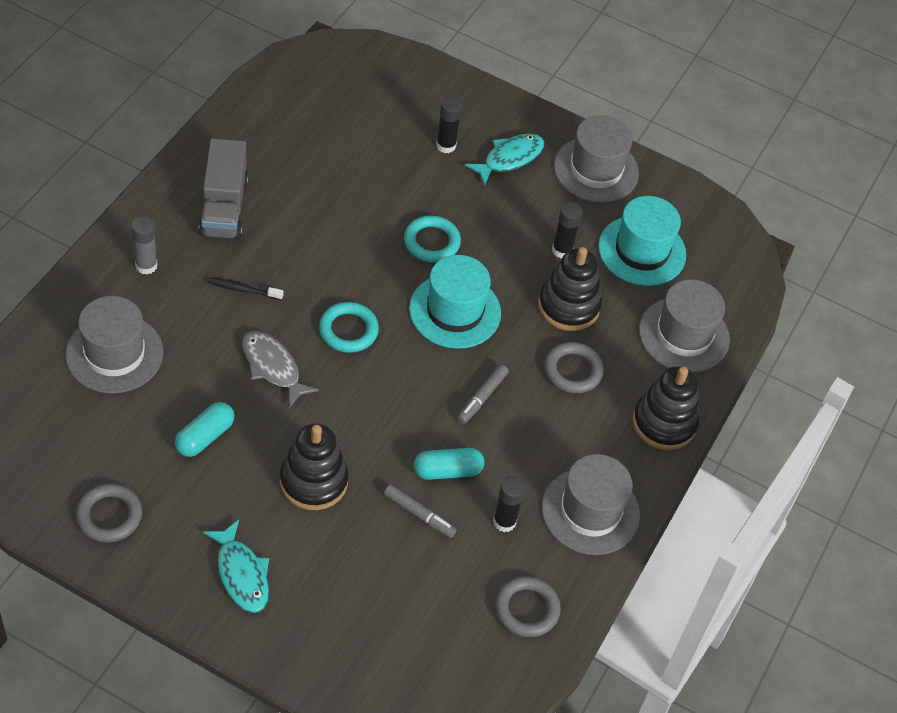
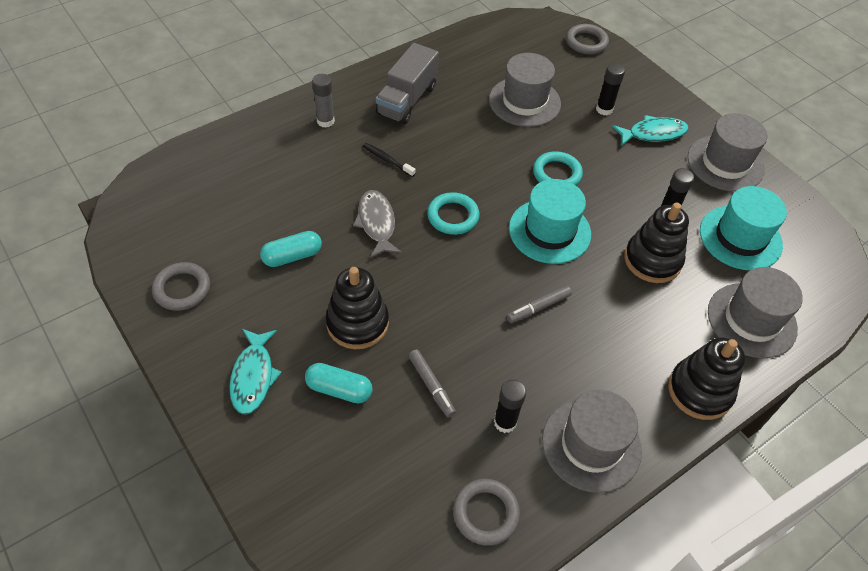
camera: 30 degrees right, 0 degrees up
(114, 353) = (264, 173): grey hat -> grey hat (524, 102)
(447, 471) = (476, 358): turquoise capsule -> turquoise capsule (339, 389)
(573, 370) = (632, 314): grey ring -> grey ring (586, 42)

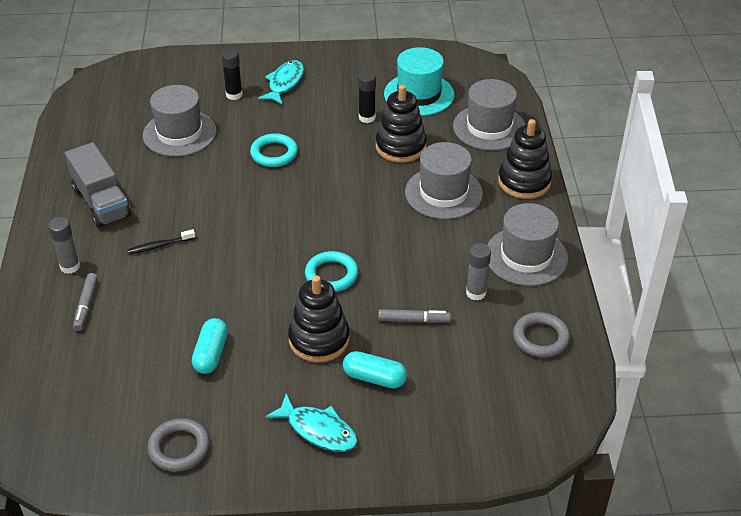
camera: 55 degrees left, 10 degrees down
(339, 389) = (374, 378): turquoise capsule -> turquoise capsule turned 60 degrees clockwise
(376, 223) = (225, 283): grey fish -> none
(453, 216) = (261, 233): turquoise ring -> turquoise ring (331, 275)
(505, 422) = (476, 293): black glue stick -> grey glue stick
(538, 307) = (392, 227): grey marker -> grey marker (86, 305)
(549, 231) = (326, 185): turquoise hat -> none
(586, 42) = (151, 66): grey ring -> none
(725, 163) = (348, 64): grey hat -> grey hat (443, 193)

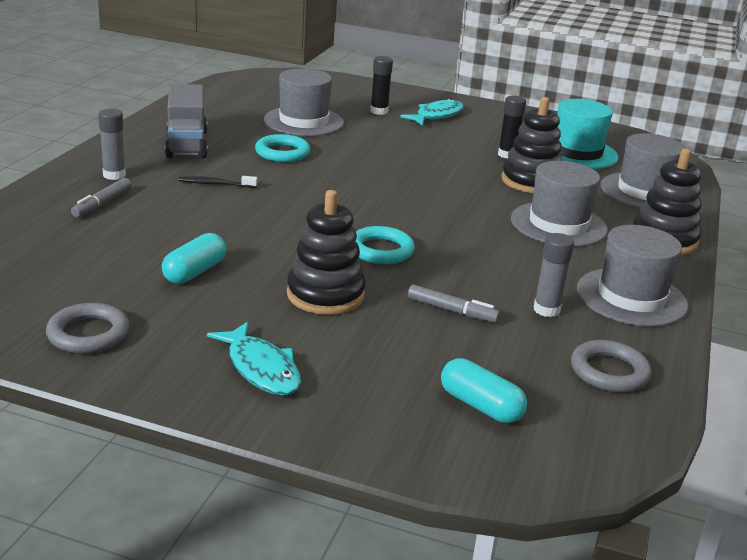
camera: 20 degrees right, 15 degrees down
(274, 153) = (388, 155): turquoise ring -> turquoise ring (282, 153)
(374, 378) = (366, 345): turquoise capsule -> turquoise capsule (480, 406)

